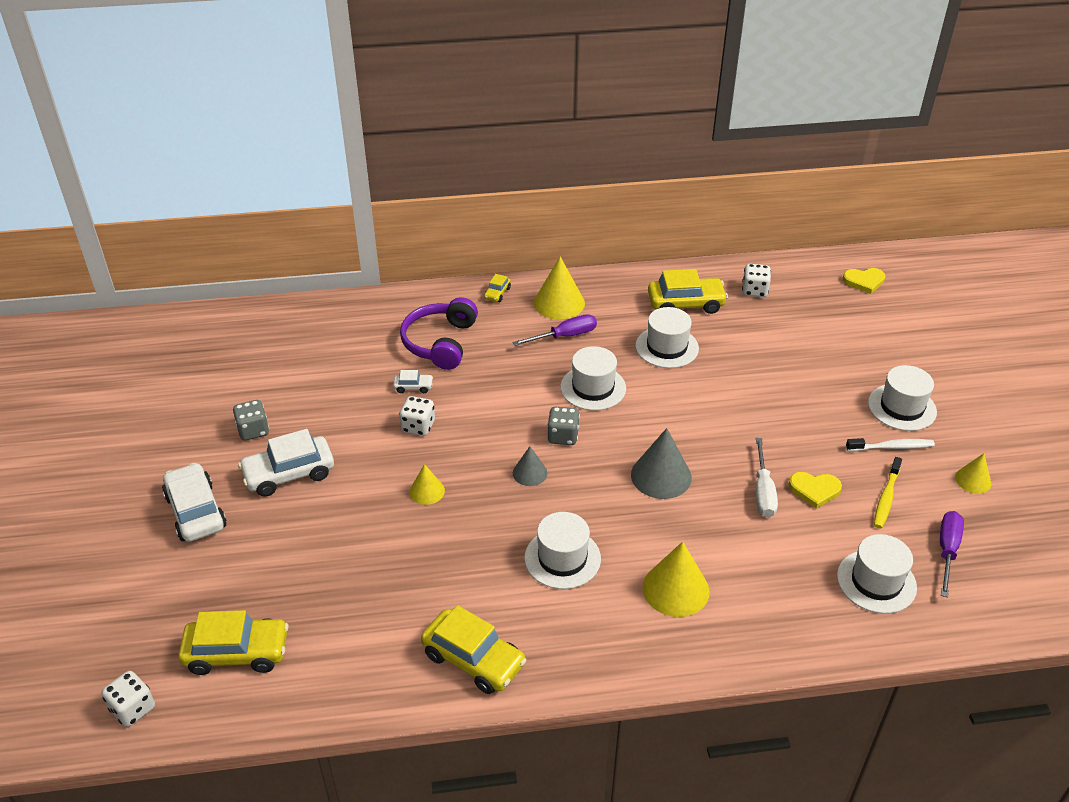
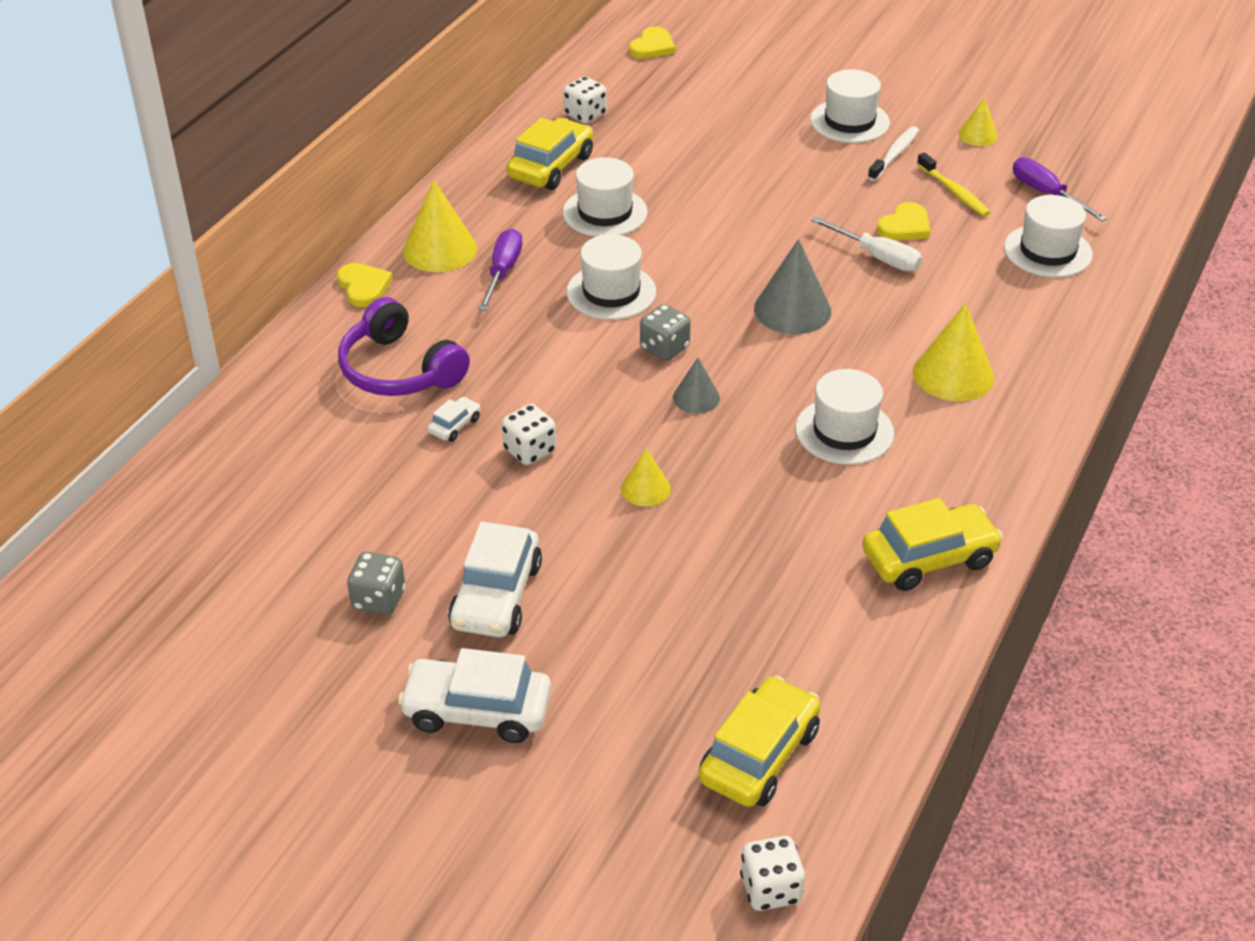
camera: 55 degrees left, 0 degrees up
(497, 293) = (363, 287): yellow car -> yellow heart

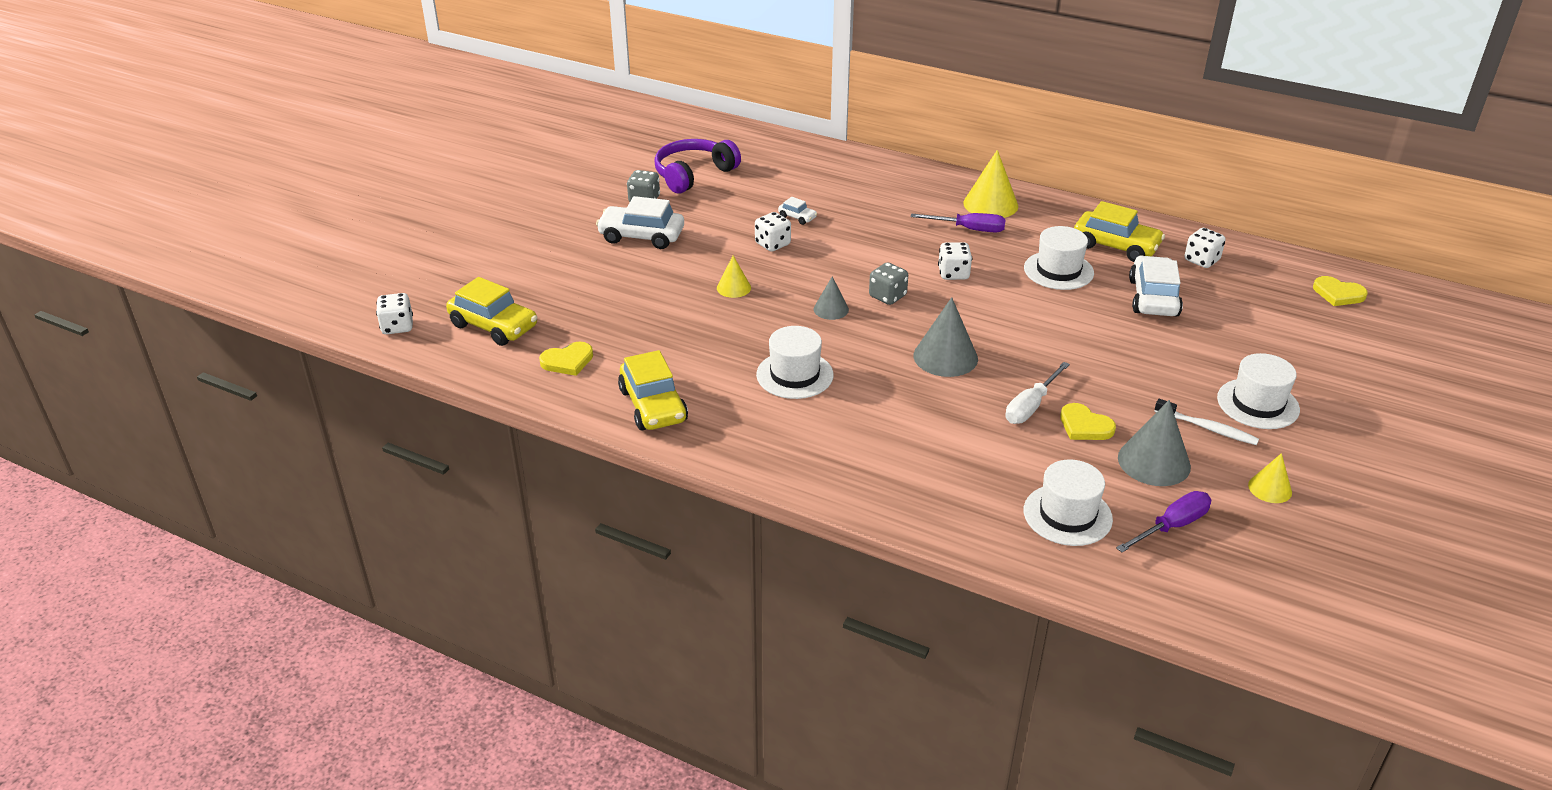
camera: 90 degrees right, 5 degrees down
(363, 287) = (941, 179): yellow heart -> yellow heart (568, 361)
(399, 370) = (853, 196): purple headphones -> purple headphones (693, 174)
(477, 711) = (553, 233): white car -> white car (1153, 298)
(611, 292) = (953, 274): white hat -> white dice
(953, 374) = (868, 436): yellow cone -> none
(954, 192) = (1154, 462): yellow toothbrush -> grey cone

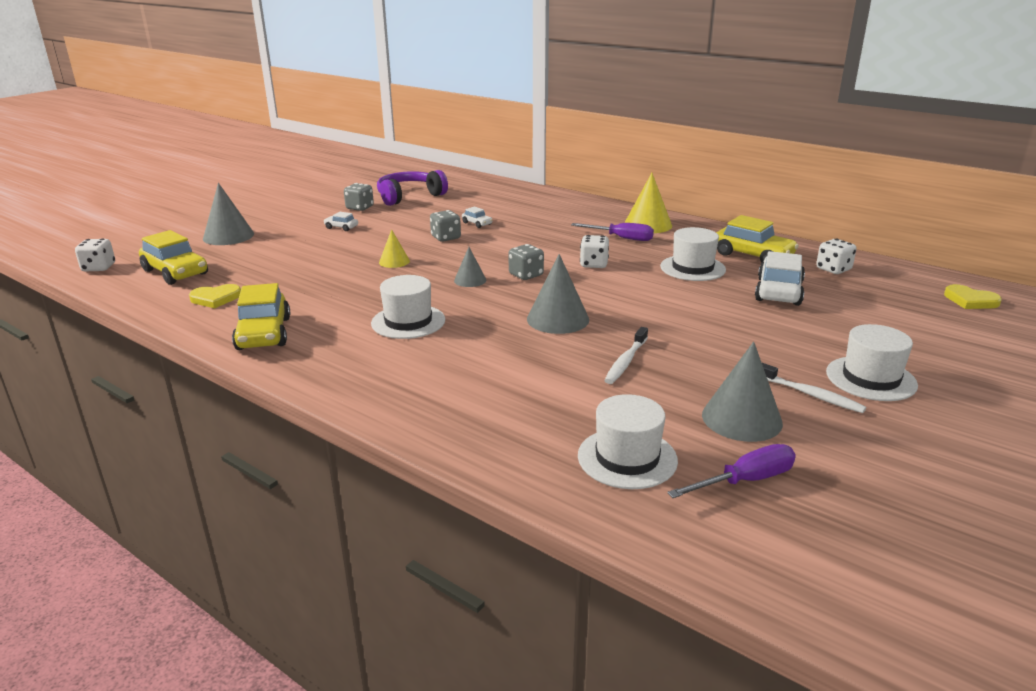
camera: 10 degrees right, 10 degrees down
(515, 262) = (228, 236): none -> grey cone
(641, 236) = (341, 227): white car -> white car, size x0.47
(772, 244) = (446, 238): white dice -> grey dice
(1031, 406) = (625, 362): white screwdriver -> white toothbrush
(1084, 426) = (676, 382): yellow heart -> none
(1270, 488) = (872, 455): yellow cone -> none

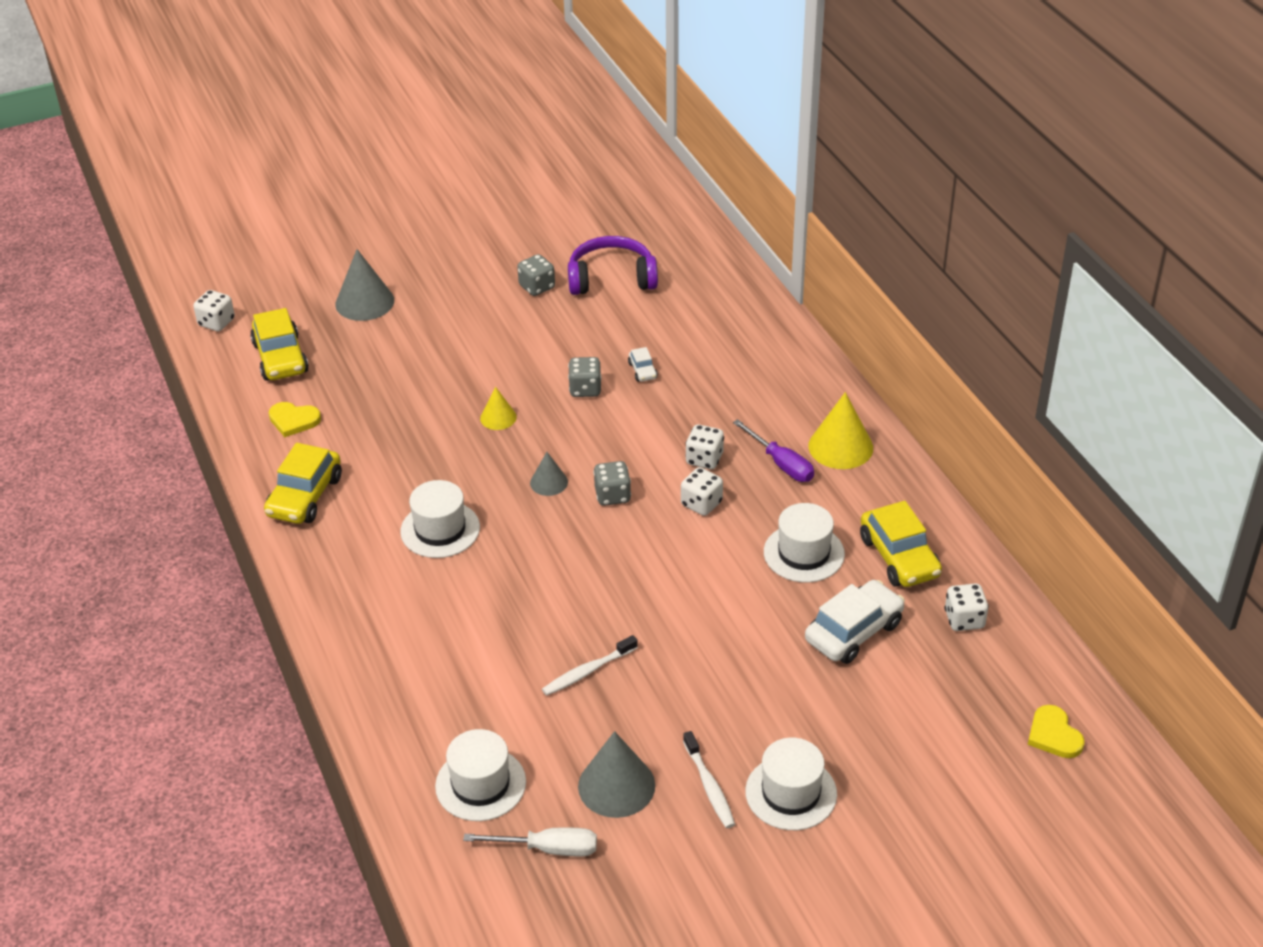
camera: 30 degrees right, 15 degrees up
(341, 227) = (489, 325): white car -> none
(558, 319) = (581, 583): grey cone -> none
(569, 247) = (704, 459): none -> white dice
(745, 481) = (548, 849): purple screwdriver -> white screwdriver

